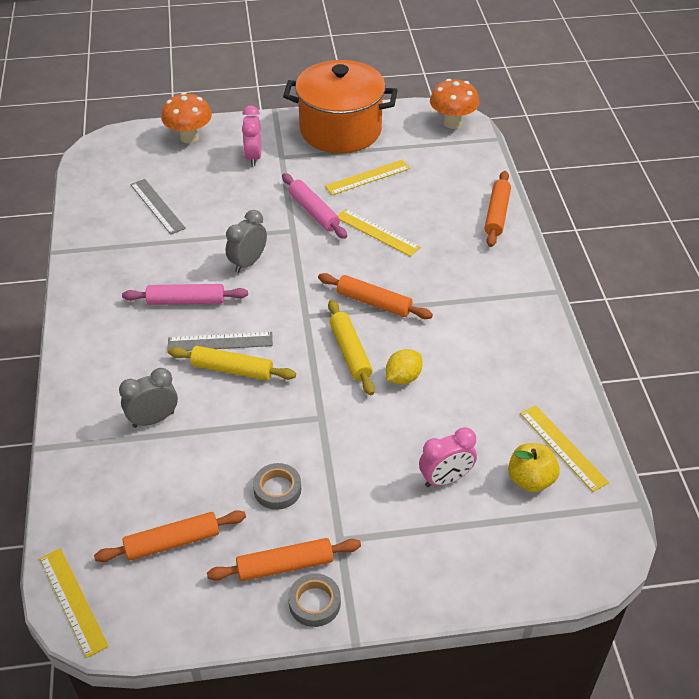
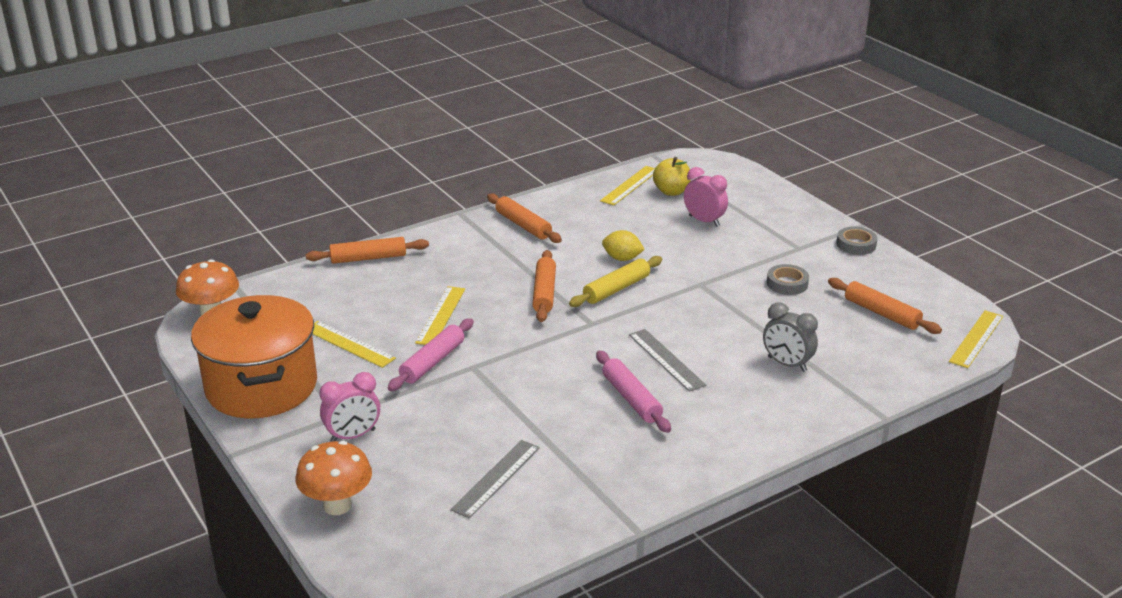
camera: 115 degrees left, 15 degrees down
(232, 369) = (692, 342): yellow rolling pin -> none
(248, 263) = (545, 379): grey clock -> none
(285, 565) = (843, 263): orange rolling pin -> orange rolling pin (523, 225)

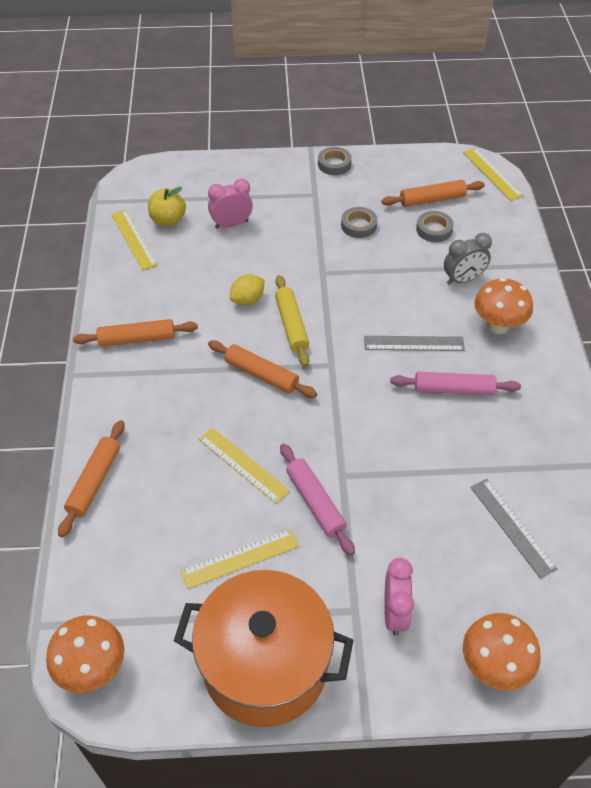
camera: 60 degrees left, 20 degrees up
(746, 403) = (497, 326): none -> orange mushroom
(838, 327) = (434, 229): none -> grey tape

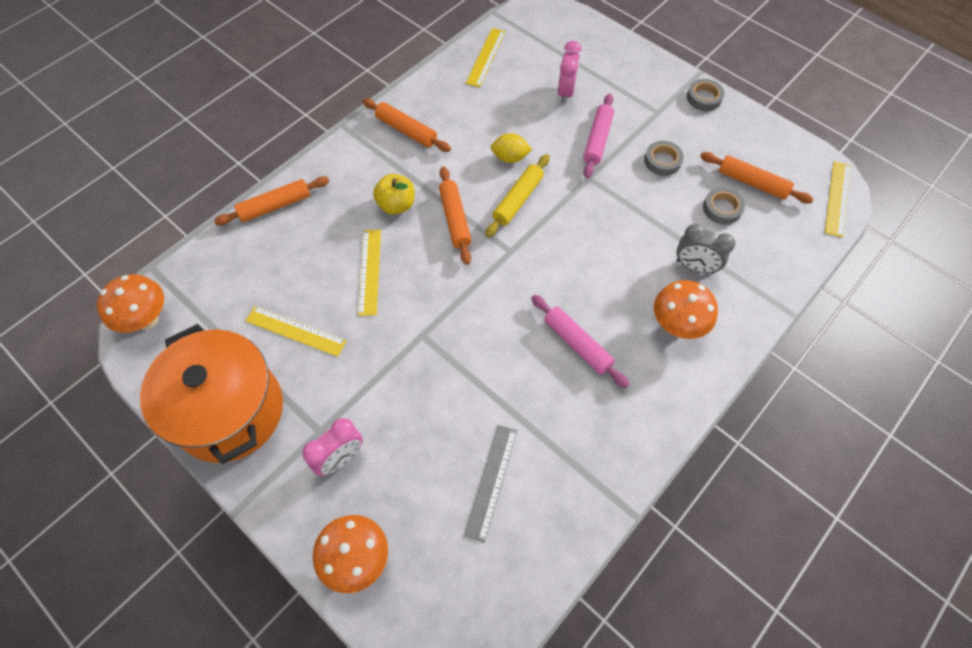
camera: 45 degrees right, 10 degrees up
(168, 220) = (525, 58): yellow apple -> yellow apple (396, 205)
(231, 224) = (566, 92): pink clock -> pink clock turned 75 degrees clockwise
(315, 502) = (382, 337): pink rolling pin -> pink rolling pin (597, 140)
(414, 343) = (591, 285): grey ruler -> none

